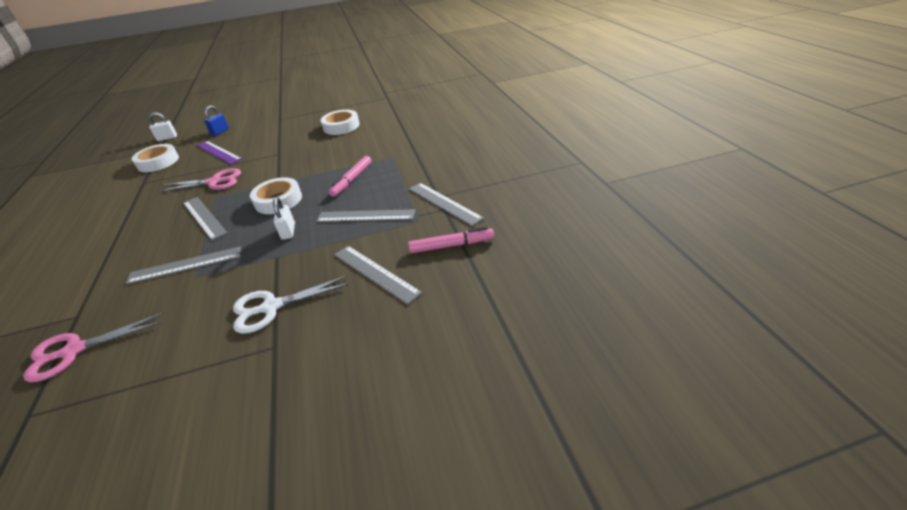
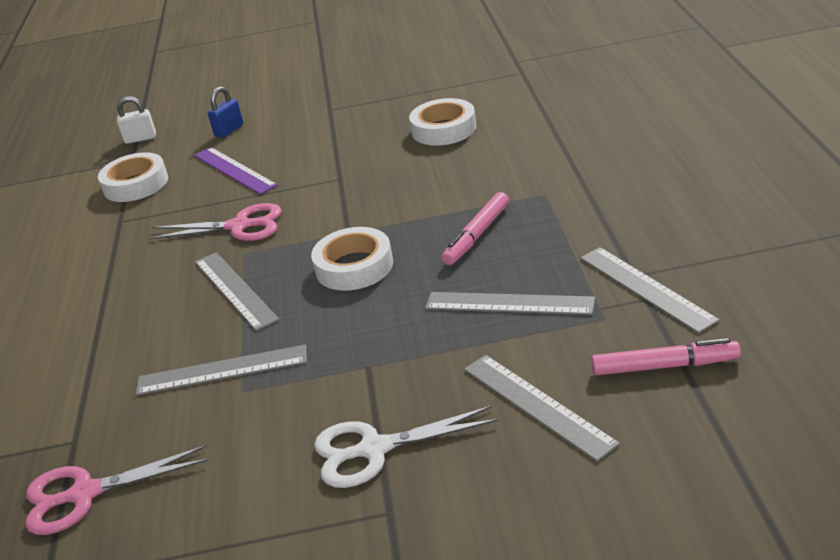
camera: 10 degrees right, 5 degrees down
(288, 231) = (380, 323): white padlock -> none

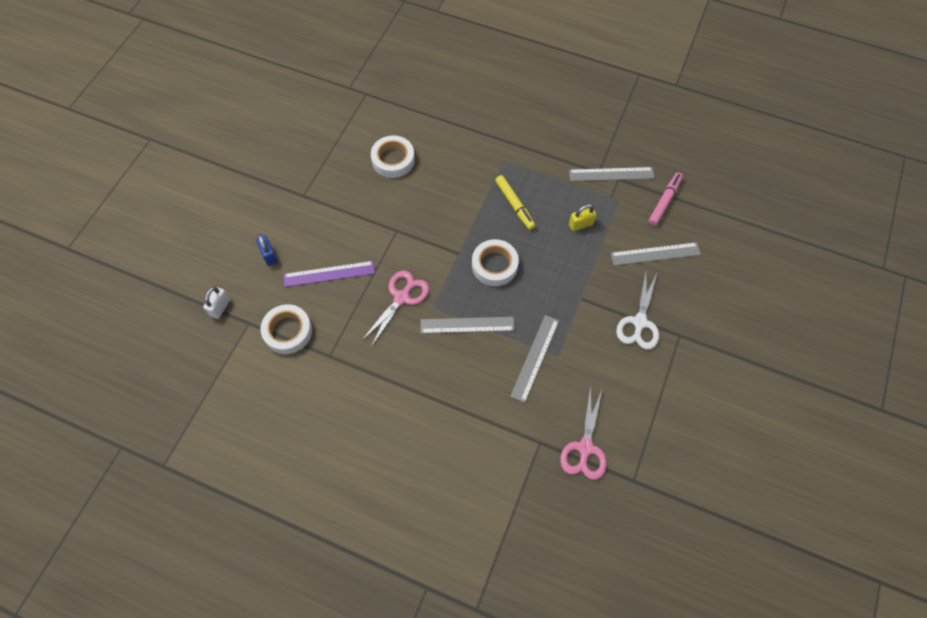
camera: 65 degrees left, 30 degrees up
(476, 235) = (514, 205): pink marker -> yellow marker
(509, 304) = (580, 224): grey ruler -> yellow padlock

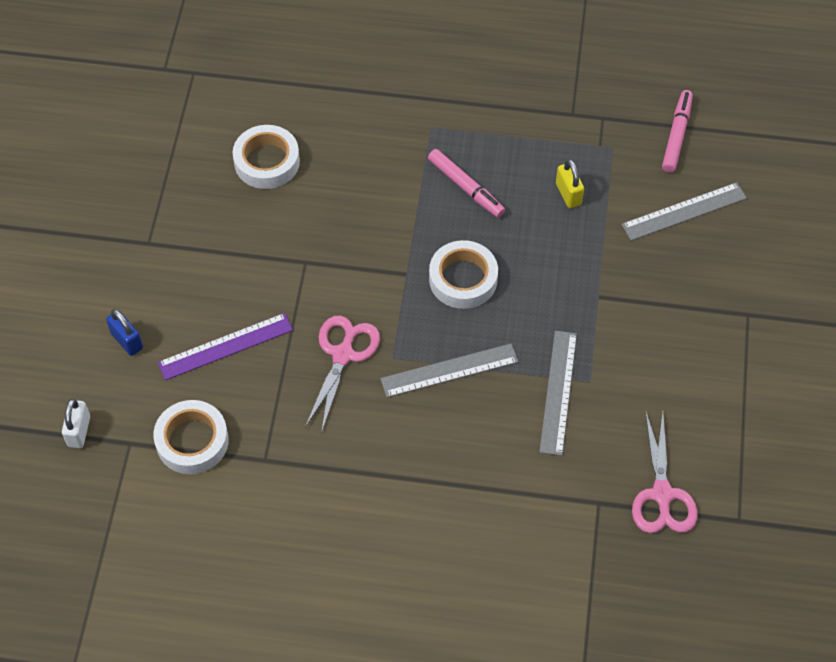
camera: 15 degrees left, 5 degrees down
(514, 205) = (465, 187): yellow marker -> pink marker
(580, 224) = (568, 194): yellow padlock -> yellow padlock turned 75 degrees counterclockwise
(611, 174) = (591, 113): grey ruler -> none
(639, 322) = (688, 310): white scissors -> none

